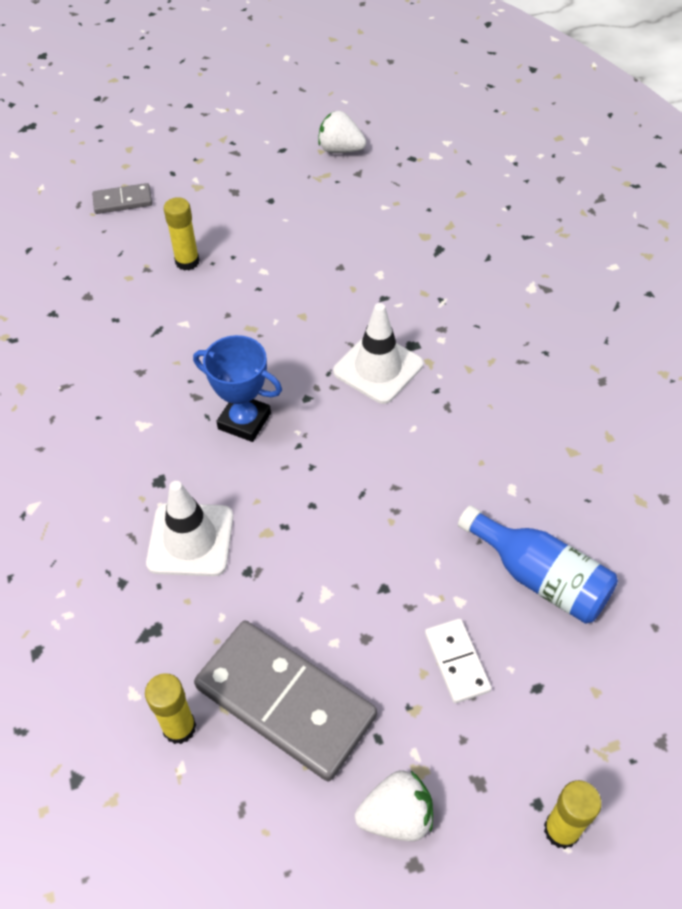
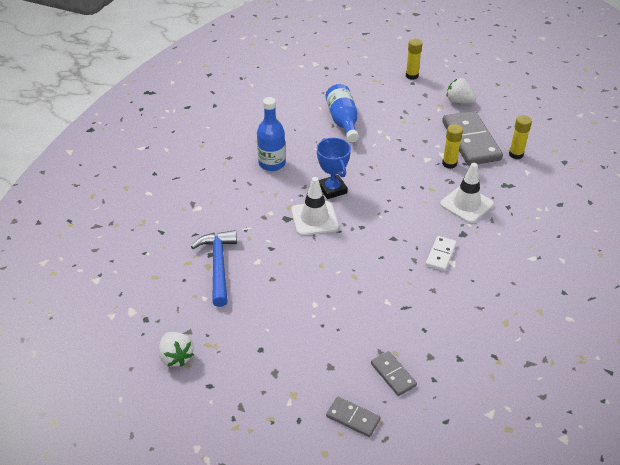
camera: 140 degrees left, 10 degrees down
(114, 256) = (393, 375): none -> grey domino
(187, 262) = (352, 339): yellow glue stick -> yellow glue stick (449, 164)
(244, 421) = (401, 234): blue trophy -> blue trophy (332, 189)
(414, 242) = (218, 266): none -> blue hammer
(456, 662) = (399, 119): white domino -> white domino (441, 255)
(535, 411) = (272, 163): none -> blue bottle

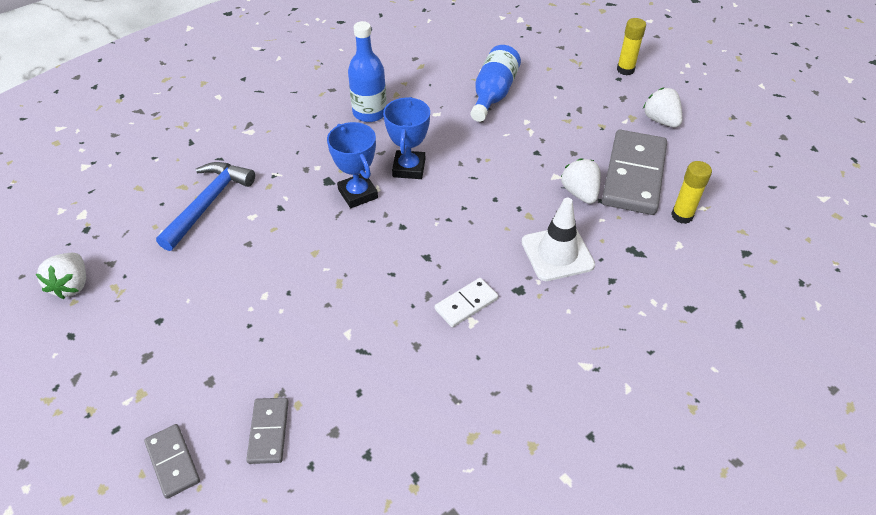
camera: 30 degrees right, 5 degrees up
(314, 218) = (358, 194): white traffic cone -> blue trophy
(449, 164) = (580, 193): yellow glue stick -> white strawberry

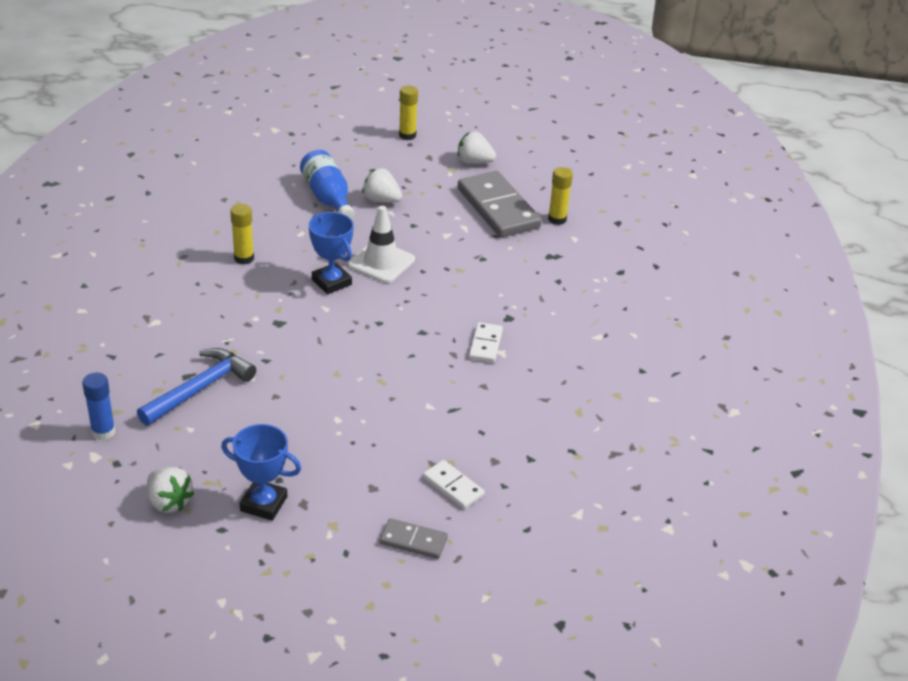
camera: 45 degrees left, 10 degrees down
(110, 199) = (103, 432): none -> blue glue stick
(208, 203) = (200, 389): blue hammer -> blue hammer turned 60 degrees clockwise
(268, 431) = (453, 487): grey domino -> white domino
(358, 194) = (315, 319): blue trophy -> blue trophy (263, 504)
(369, 113) = (244, 258): blue bottle -> yellow glue stick
(557, 253) = (506, 283): white traffic cone -> white traffic cone (381, 262)
(580, 193) = (476, 237): white strawberry -> white strawberry (381, 200)

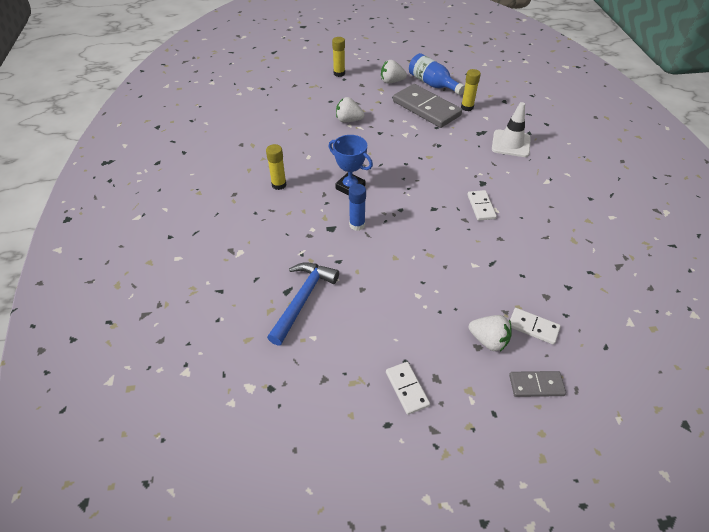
camera: 15 degrees left, 10 degrees up
(103, 432) = (246, 362): blue glue stick -> blue glue stick (357, 225)
(169, 502) = (332, 412): white strawberry -> white strawberry (488, 340)
(263, 504) = (407, 389): blue trophy -> white domino
(328, 198) = (312, 127): blue bottle -> blue bottle (432, 84)
(381, 262) = (375, 164): white traffic cone -> white traffic cone (511, 144)

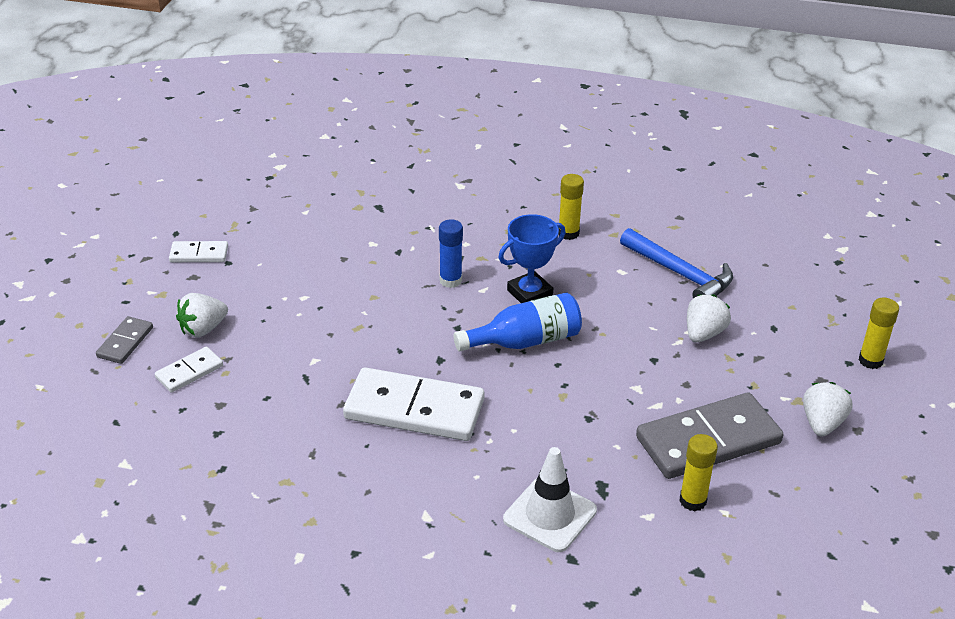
camera: 110 degrees right, 10 degrees down
(302, 299) = (359, 214): blue hammer -> blue hammer (680, 274)
(432, 84) = (797, 480): blue bottle -> blue bottle (525, 341)
(481, 206) = (414, 409): white domino -> white domino, size x2.05

